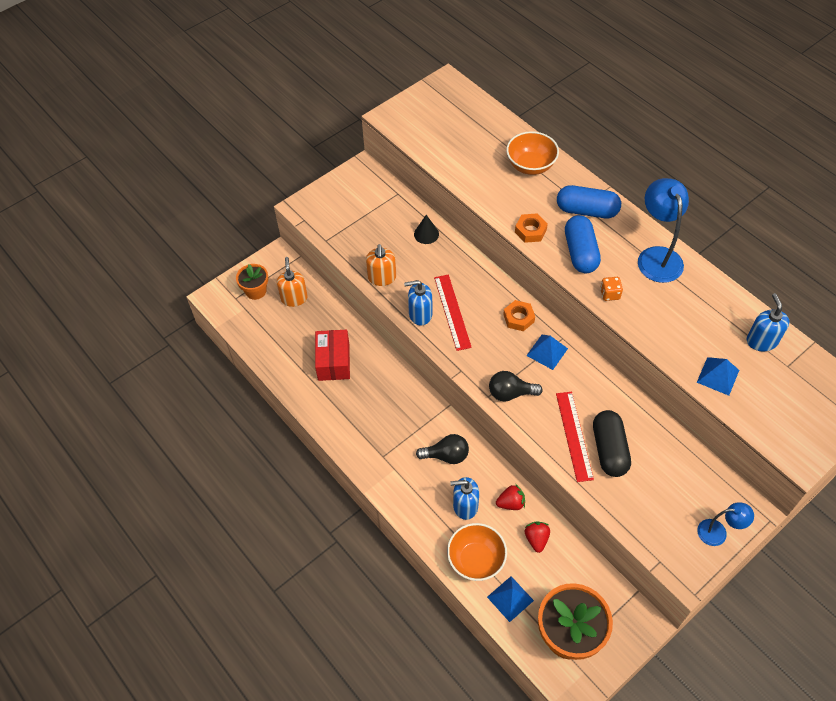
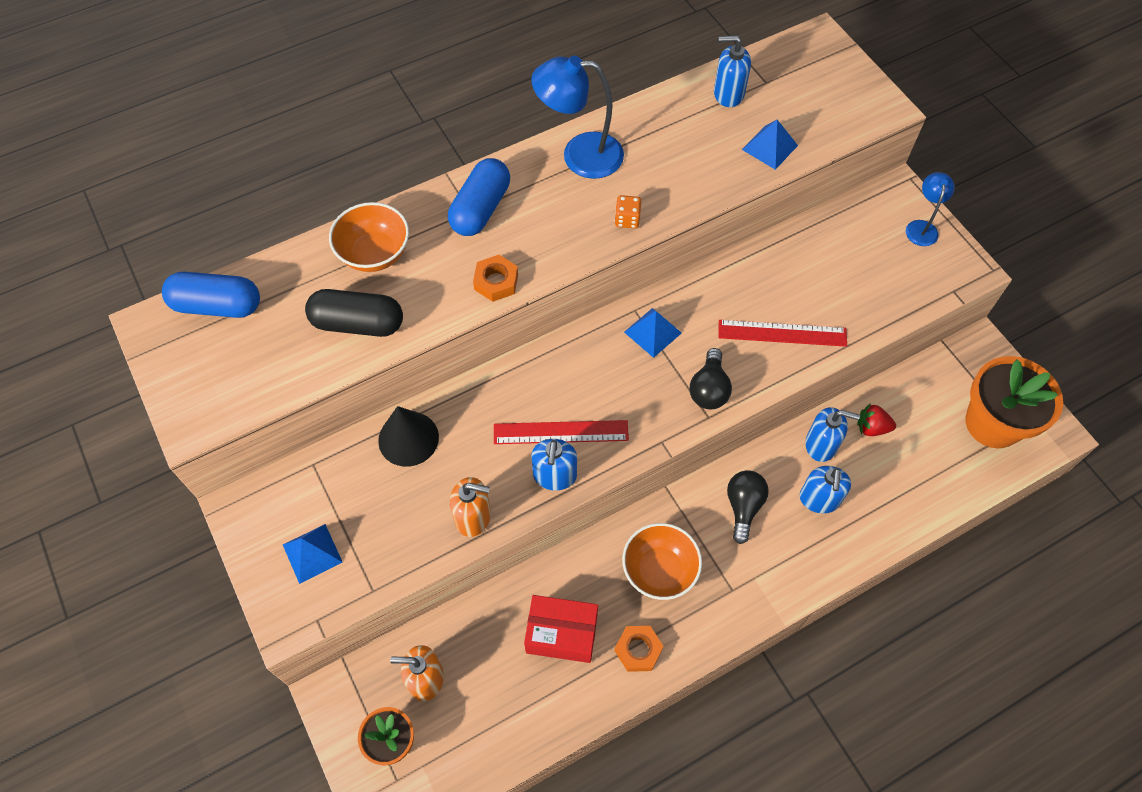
camera: 80 degrees left, 5 degrees up
(426, 234) = (408, 438): black cone -> black cone, size x1.54
(476, 560) = (894, 502): orange bowl -> orange bowl (659, 570)
(510, 598) = (946, 474): blue pyramid -> blue pyramid (312, 553)
(511, 503) = (821, 445): red strawberry -> blue soap dispenser
(518, 318) = (591, 352): orange nut -> orange nut (638, 650)
(580, 252) = (551, 234): blue capsule -> blue capsule (217, 306)
(609, 450) = (806, 301): black capsule -> black capsule (358, 323)

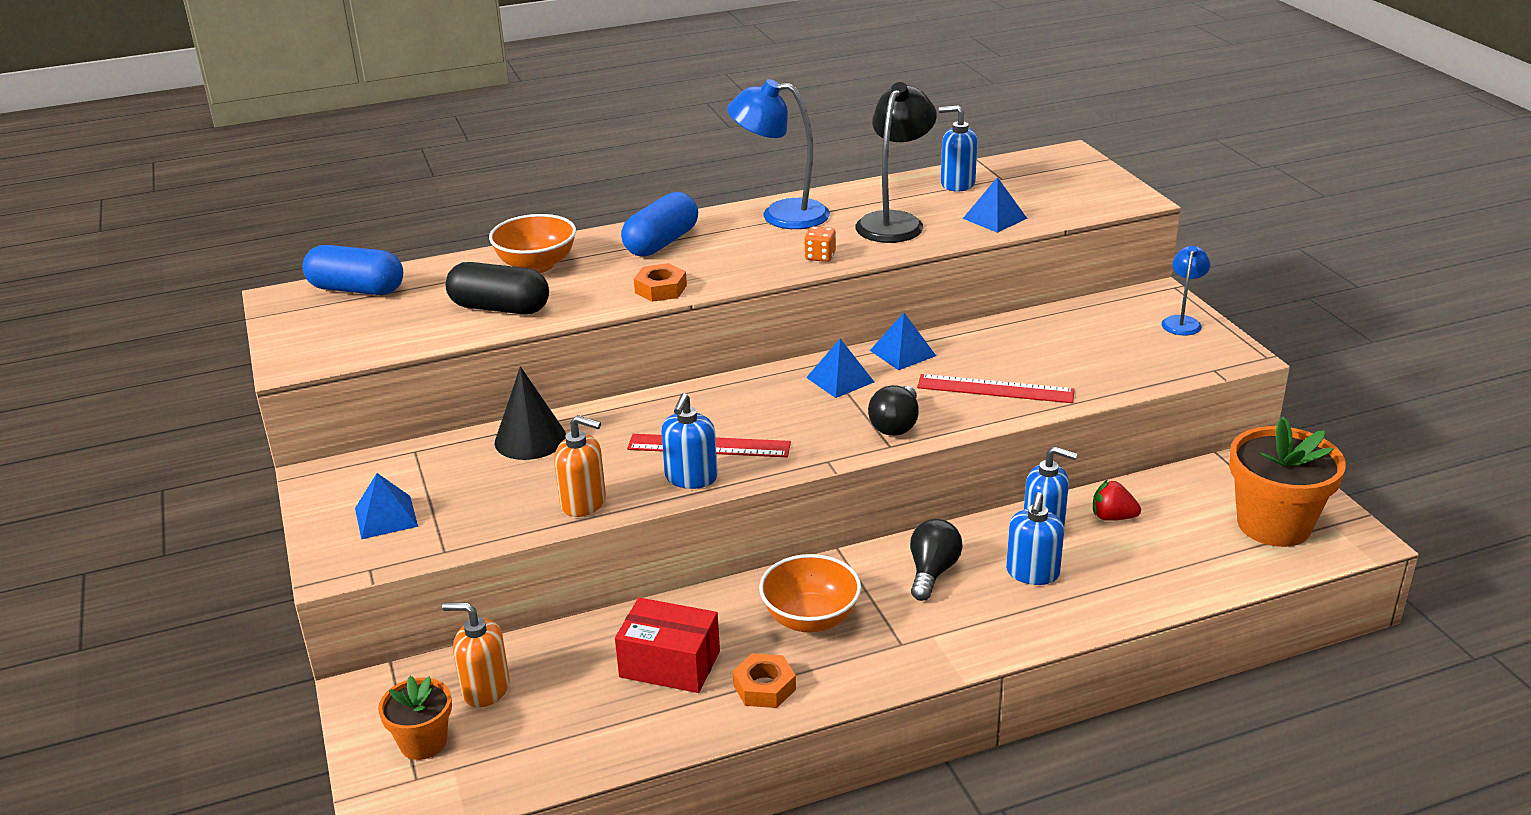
camera: 10 degrees right, 30 degrees down
(683, 159) = (894, 222): none -> black lamp
(698, 290) = (902, 353): none -> blue pyramid

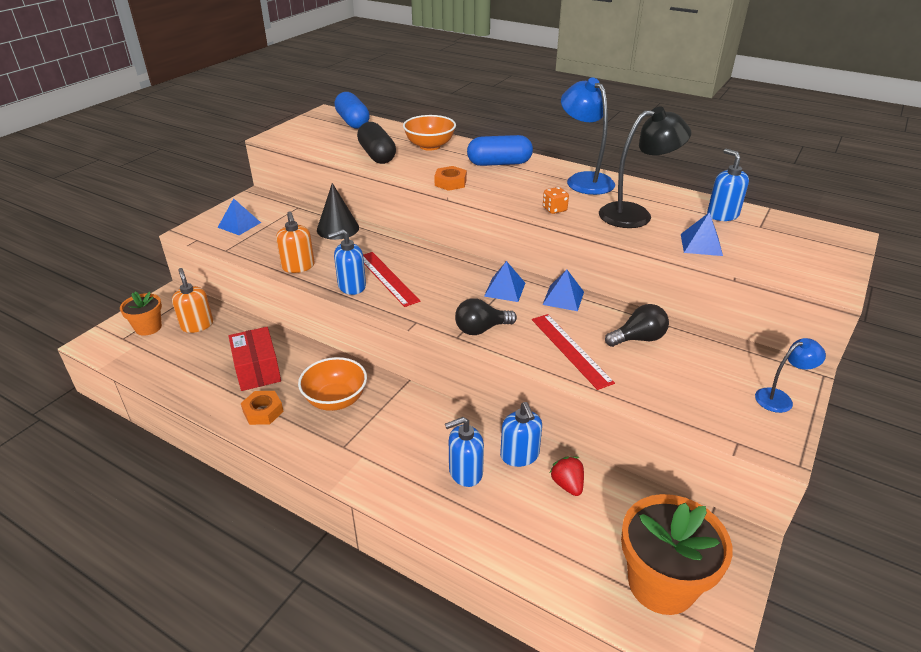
camera: 50 degrees right, 5 degrees up
(932, 572) = (423, 427): black light bulb -> black light bulb (638, 339)

